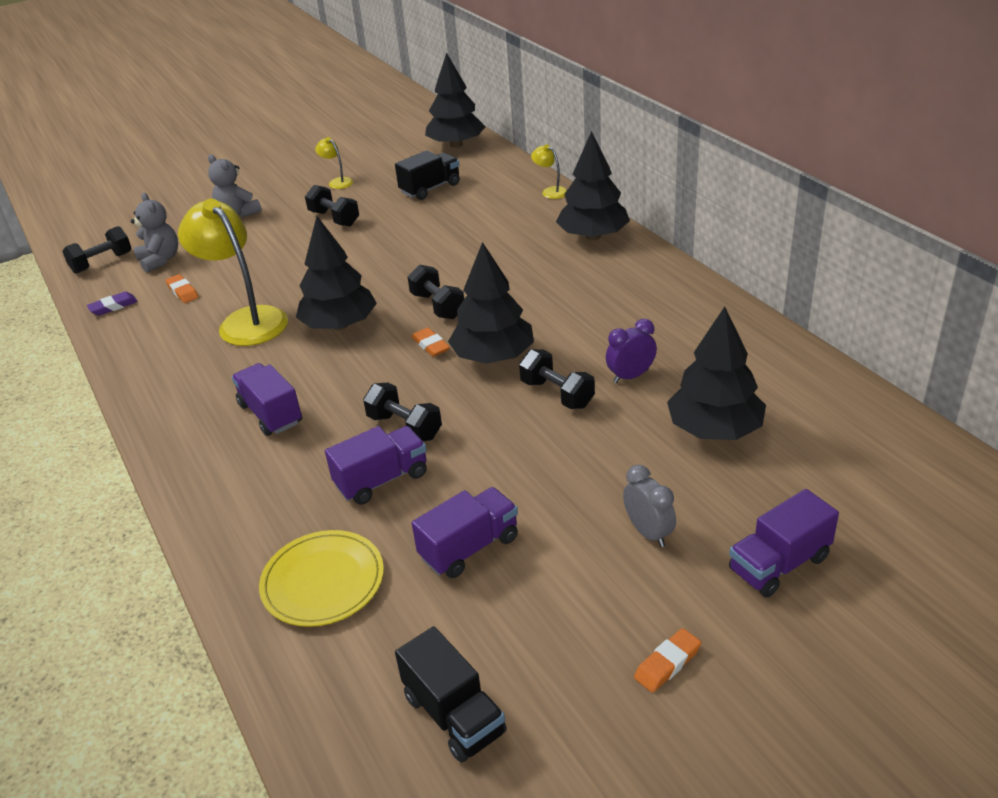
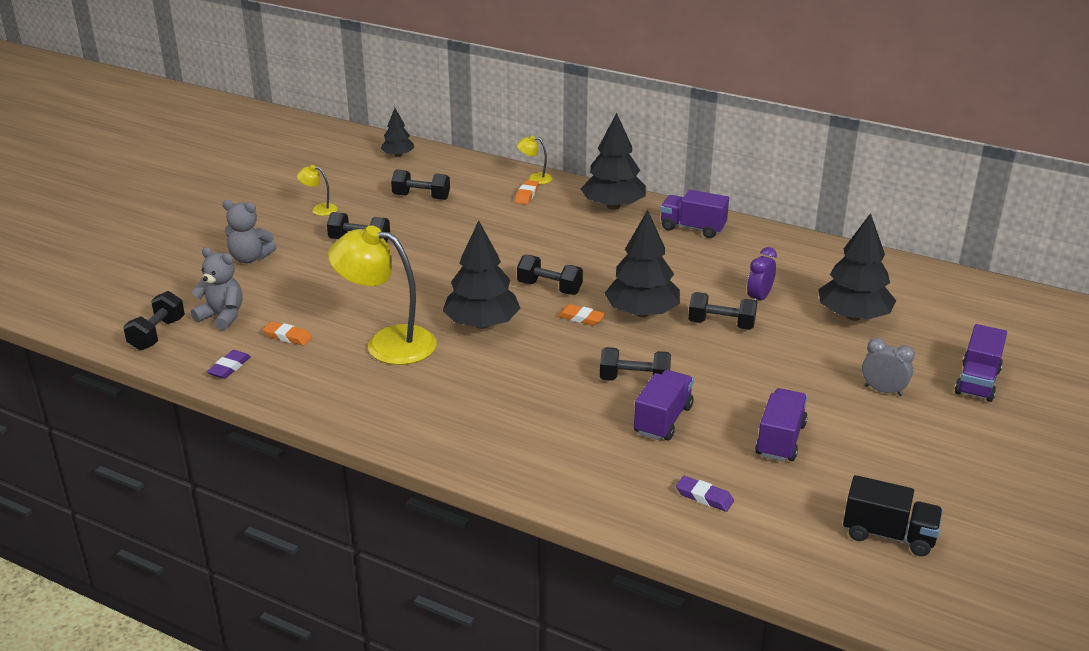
camera: 35 degrees left, 5 degrees down
(271, 414) = (510, 405): purple truck -> purple truck (692, 228)
(323, 581) = (704, 497): yellow plate -> purple eraser
(430, 188) = (421, 197): black truck -> black dumbbell
(456, 145) = (398, 155): black tree -> black tree, size x0.56
(667, 663) = (976, 458): orange eraser -> orange eraser (526, 195)

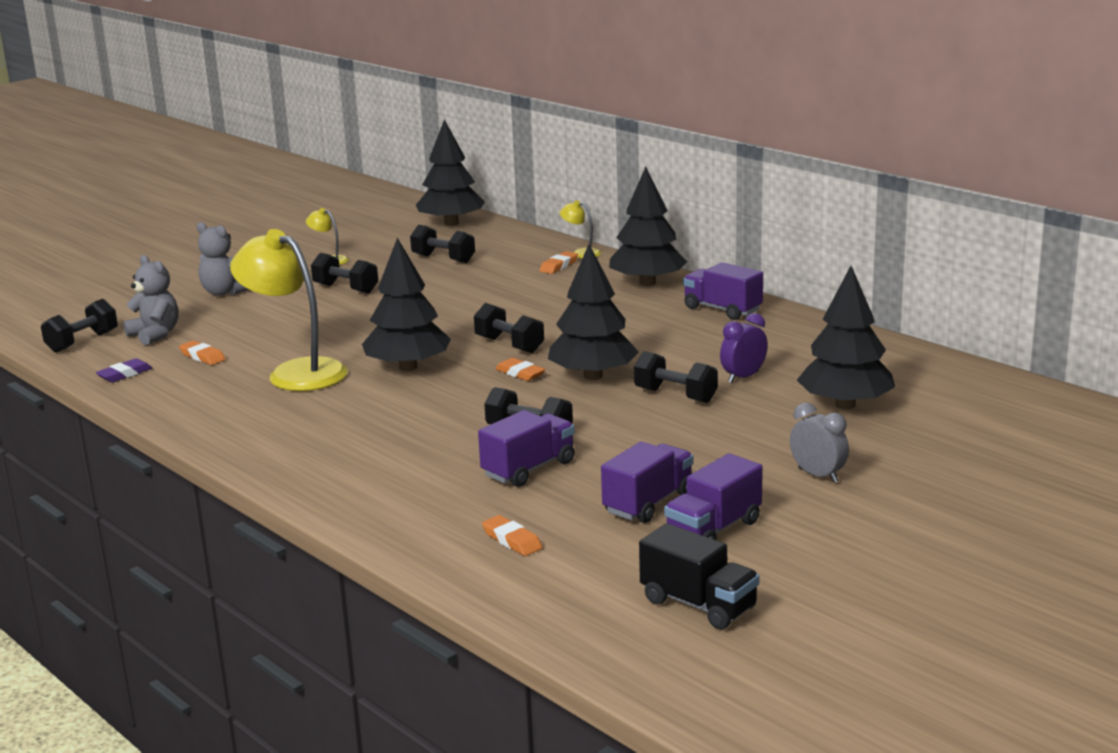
camera: 20 degrees right, 10 degrees down
(398, 155) = (451, 223): black tree -> black tree, size x1.80
(704, 497) = (512, 540): purple eraser -> orange eraser
(977, 382) = (949, 482): purple truck -> purple truck (713, 529)

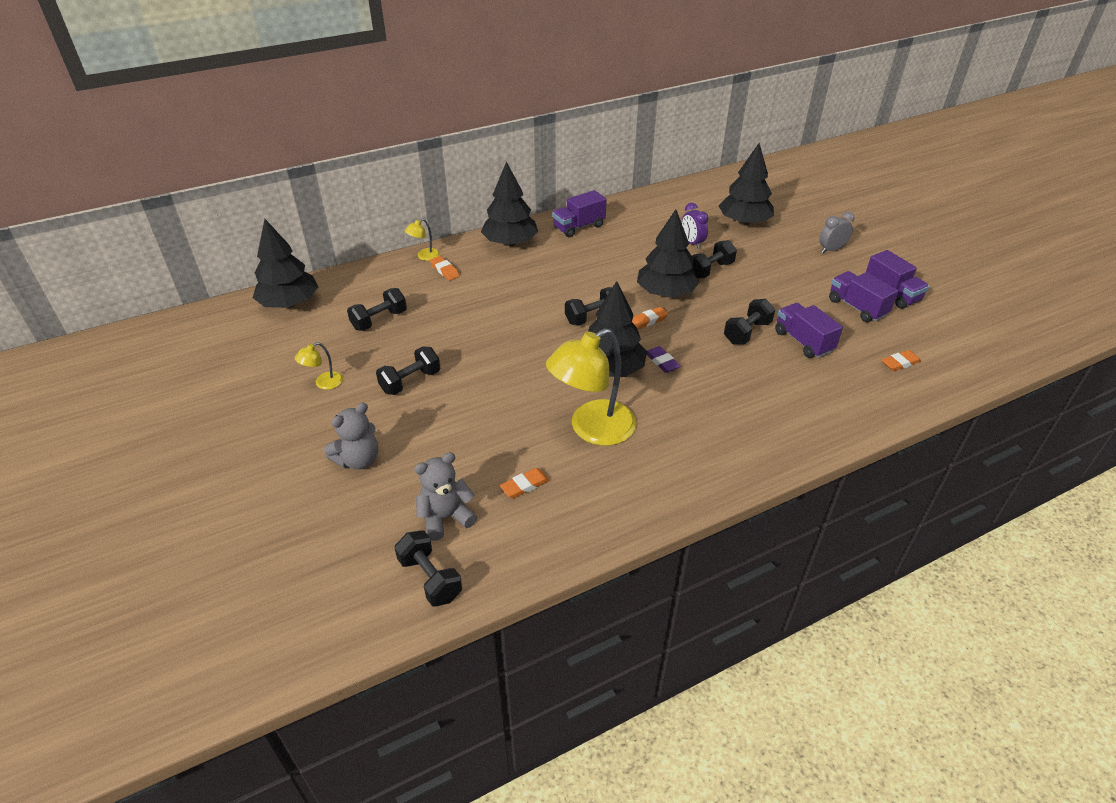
camera: 75 degrees left, 20 degrees up
(125, 374) = (541, 544): purple eraser -> purple eraser (662, 362)
(698, 605) = (974, 314): black truck -> none

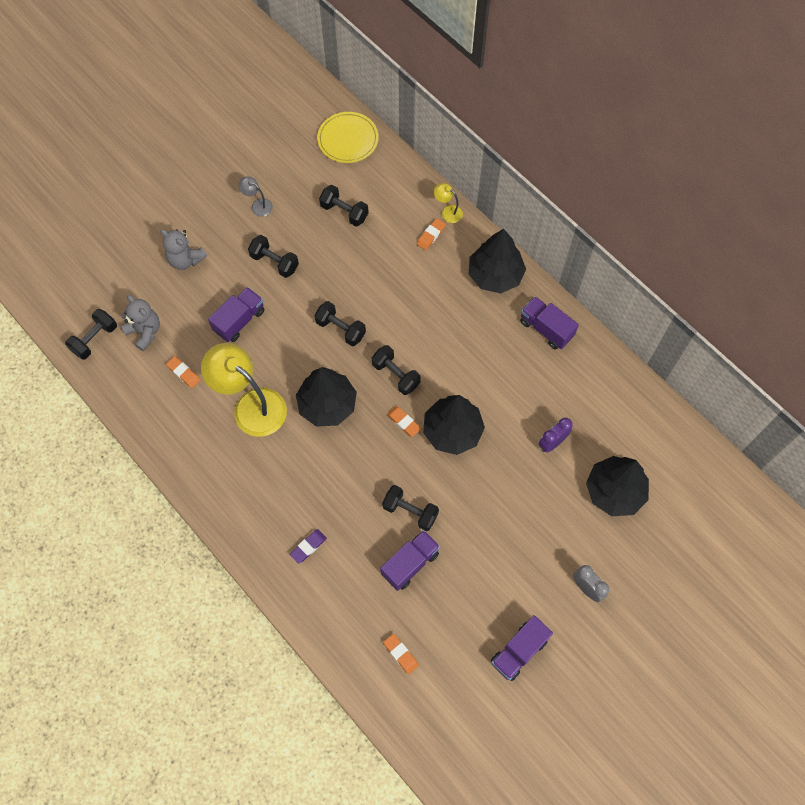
camera: 75 degrees right, 25 degrees up
(289, 303) = (348, 139): black tree -> yellow plate
(323, 383) = (258, 205): yellow lamp -> grey lamp
(662, 362) = (347, 444): purple eraser -> purple eraser (308, 547)
(710, 270) = (506, 466): black dumbbell -> black dumbbell (340, 329)
(857, 307) = (482, 615): purple truck -> purple truck (239, 320)

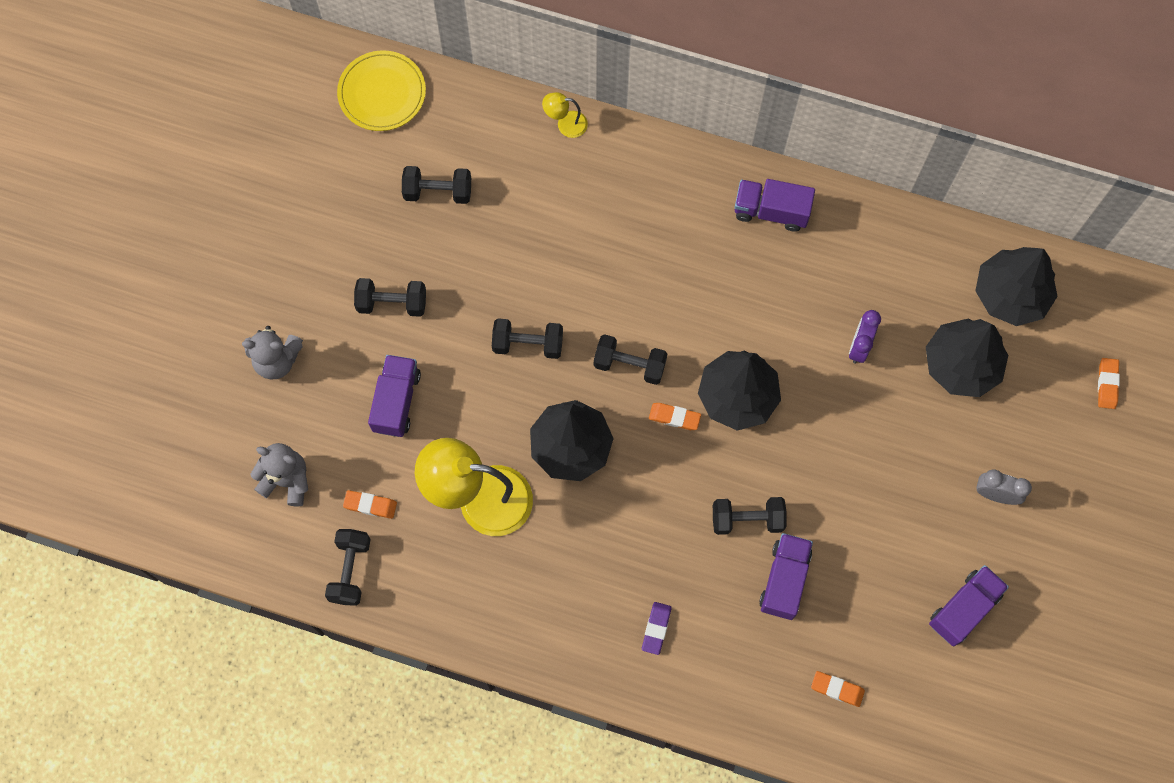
camera: 30 degrees left, 5 degrees up
(95, 339) = (229, 525): black dumbbell -> black dumbbell (350, 570)
(258, 205) = (323, 240): grey lamp -> none
(431, 235) = (563, 166): orange eraser -> orange eraser (1107, 384)
(495, 275) = (671, 176): black tree -> black tree (1010, 294)
(519, 651) = (964, 609): purple truck -> purple truck turned 150 degrees counterclockwise

